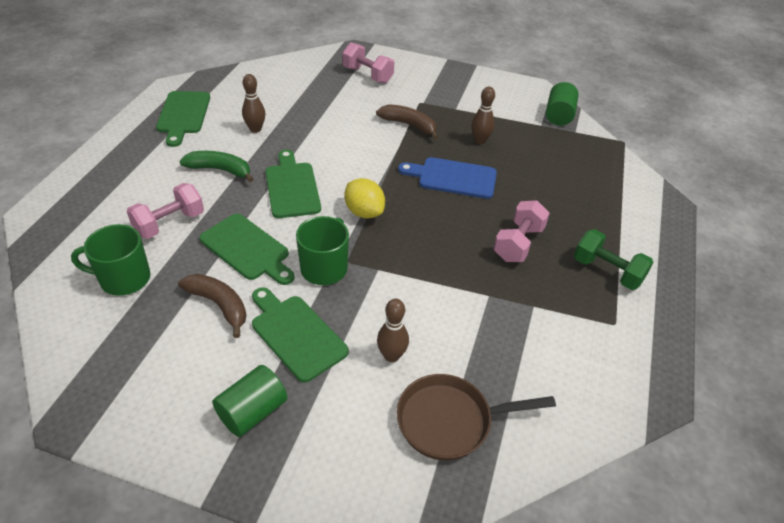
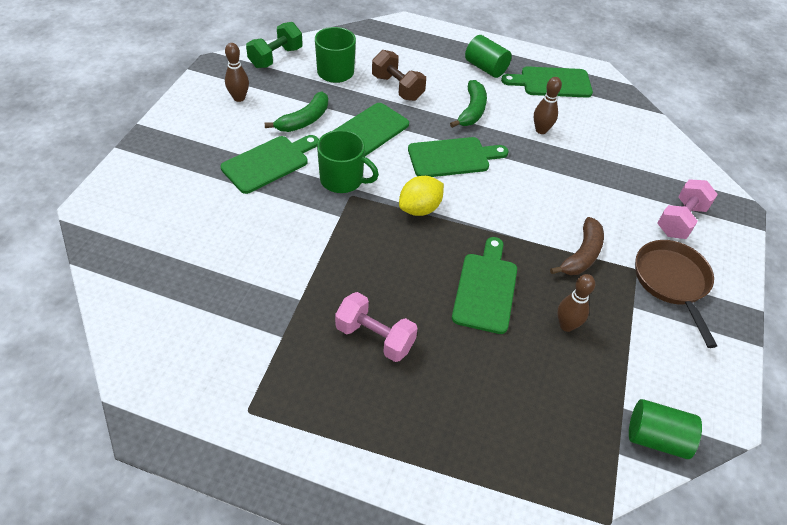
camera: 90 degrees right, 5 degrees up
(169, 223) = (397, 88): pink dumbbell -> brown dumbbell
(219, 305) = (304, 120): brown banana -> green banana
(252, 412) = (200, 142): green cylinder -> green cylinder (485, 68)
(391, 356) = (237, 220): brown bowling pin -> brown bowling pin (239, 98)
(450, 421) = (163, 253): brown pan -> brown pan (672, 282)
(453, 178) = (485, 289): blue cutting board -> green cutting board
(607, 271) = (327, 423): green dumbbell -> green dumbbell (276, 57)

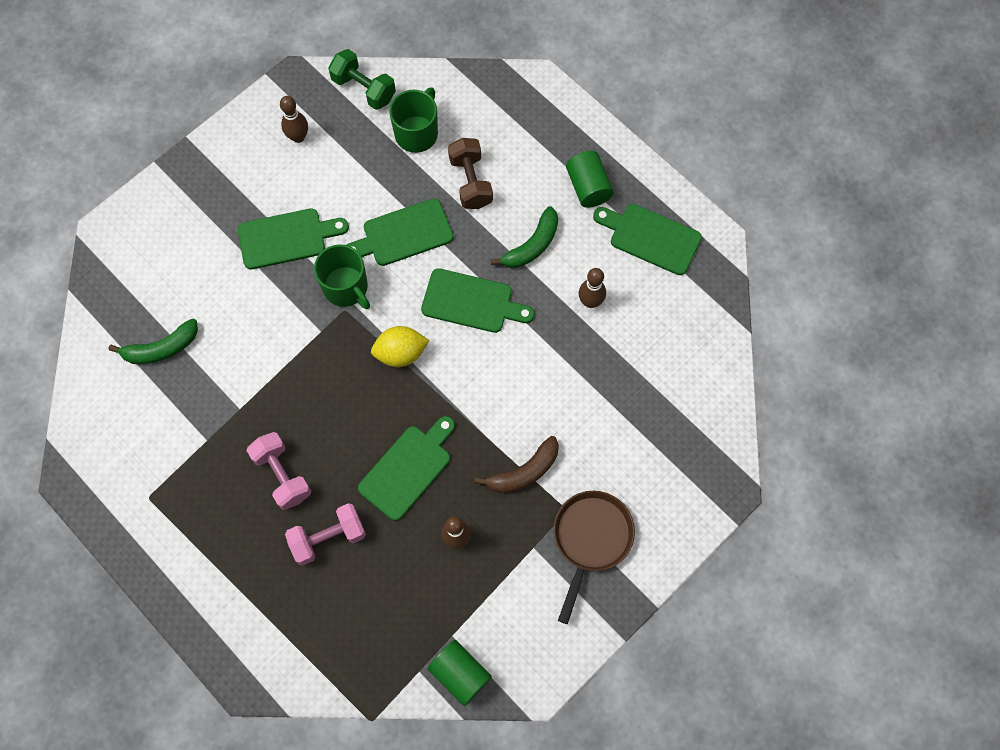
camera: 30 degrees right, 20 degrees up
(276, 57) = (364, 89): green dumbbell -> green dumbbell turned 60 degrees clockwise
(304, 120) = (348, 193): green banana -> green banana (161, 348)
(680, 220) = (656, 475): pink dumbbell -> pink dumbbell (328, 538)

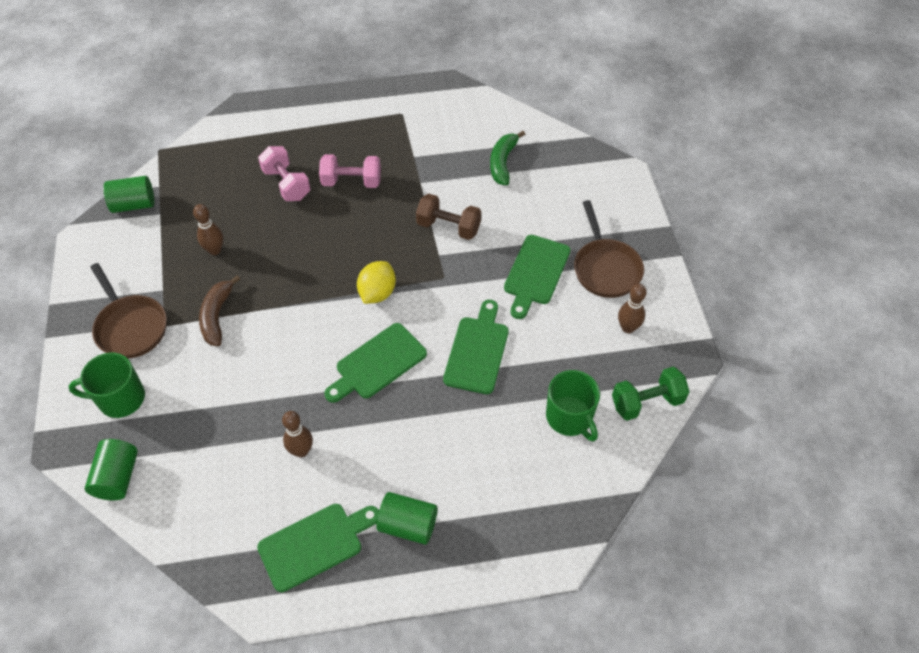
camera: 125 degrees right, 15 degrees down
(242, 186) = (605, 268): none -> brown pan
(328, 538) = (286, 184): pink dumbbell -> pink dumbbell turned 45 degrees counterclockwise
(346, 288) = (461, 288): green mug -> green mug (120, 398)
(408, 469) = (288, 250): green cutting board -> none
(470, 182) = (488, 430): brown dumbbell -> brown dumbbell (448, 227)
(532, 245) = (389, 439): green banana -> none
(717, 420) = (117, 477): none -> green cylinder

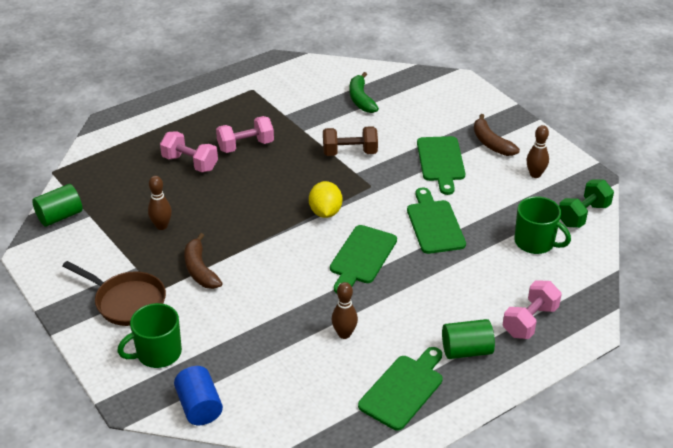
camera: 25 degrees left, 15 degrees down
(117, 477) = (199, 407): green cylinder -> blue cylinder
(497, 517) = (530, 321): none -> pink dumbbell
(605, 268) = (491, 143): brown pan -> brown banana

